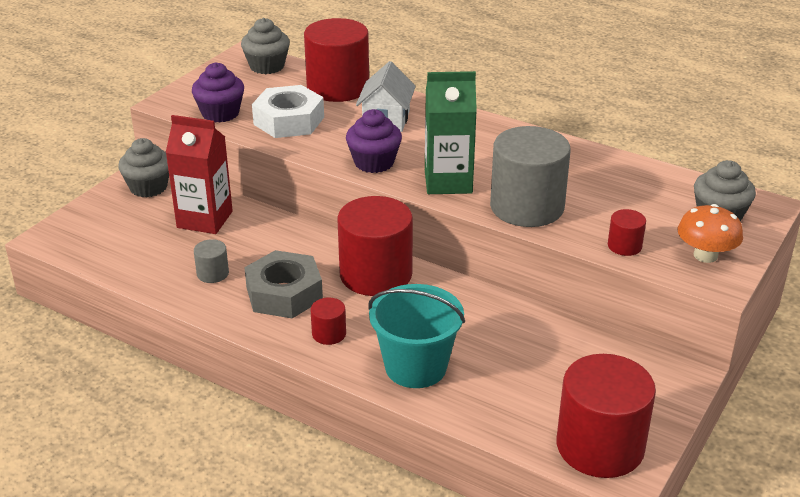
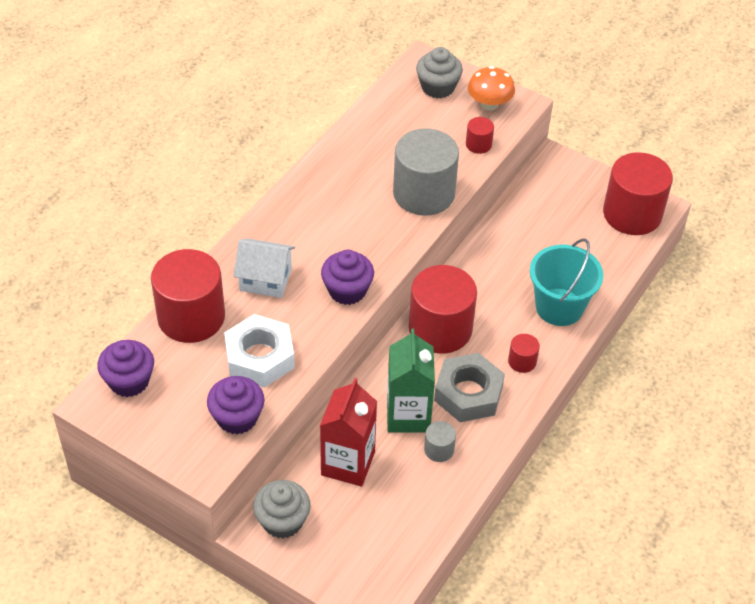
camera: 90 degrees left, 15 degrees up
(267, 66) = (129, 381): grey cupcake -> purple cupcake
(448, 182) = (383, 240): green carton -> green carton (408, 415)

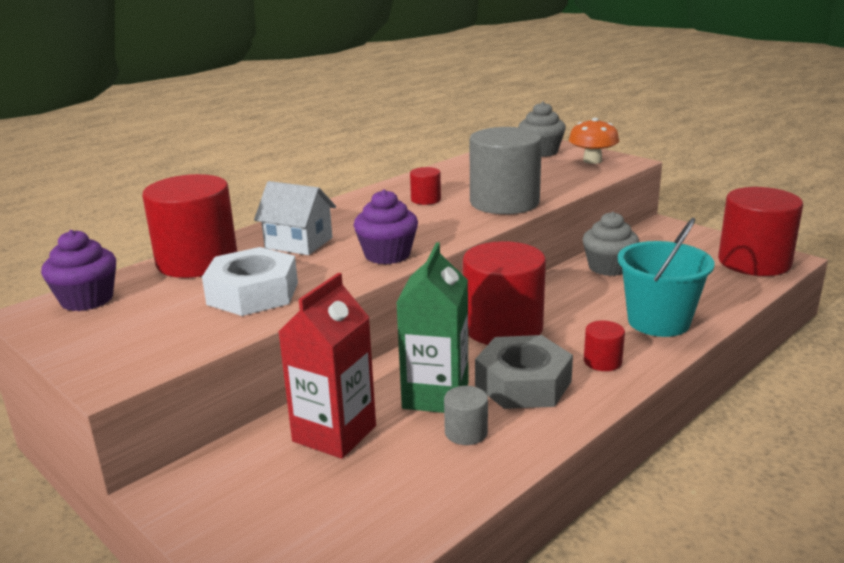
camera: 15 degrees right, 25 degrees down
(237, 418) = (189, 337): purple cupcake -> none
(282, 521) = (212, 484): grey cupcake -> grey cupcake (608, 267)
(478, 144) = (574, 179): red cylinder -> red cylinder (426, 199)

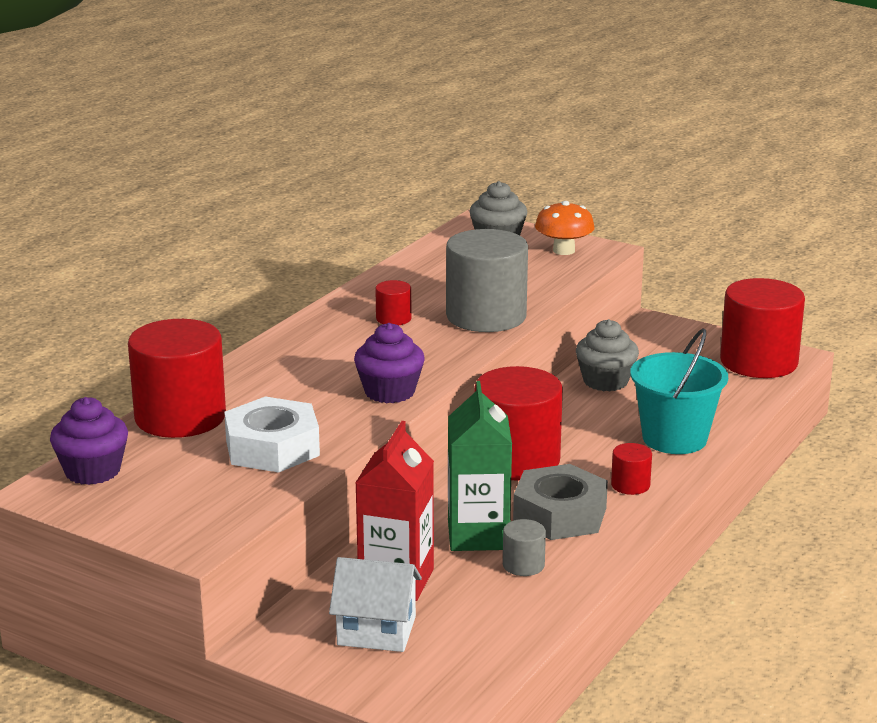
camera: 15 degrees left, 0 degrees up
(298, 243) = (280, 385): white house -> white house (376, 631)

